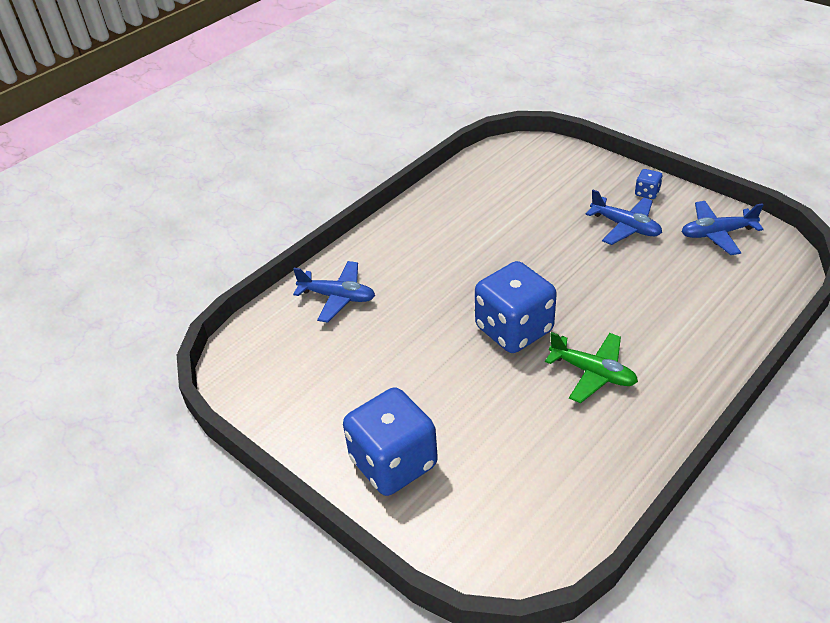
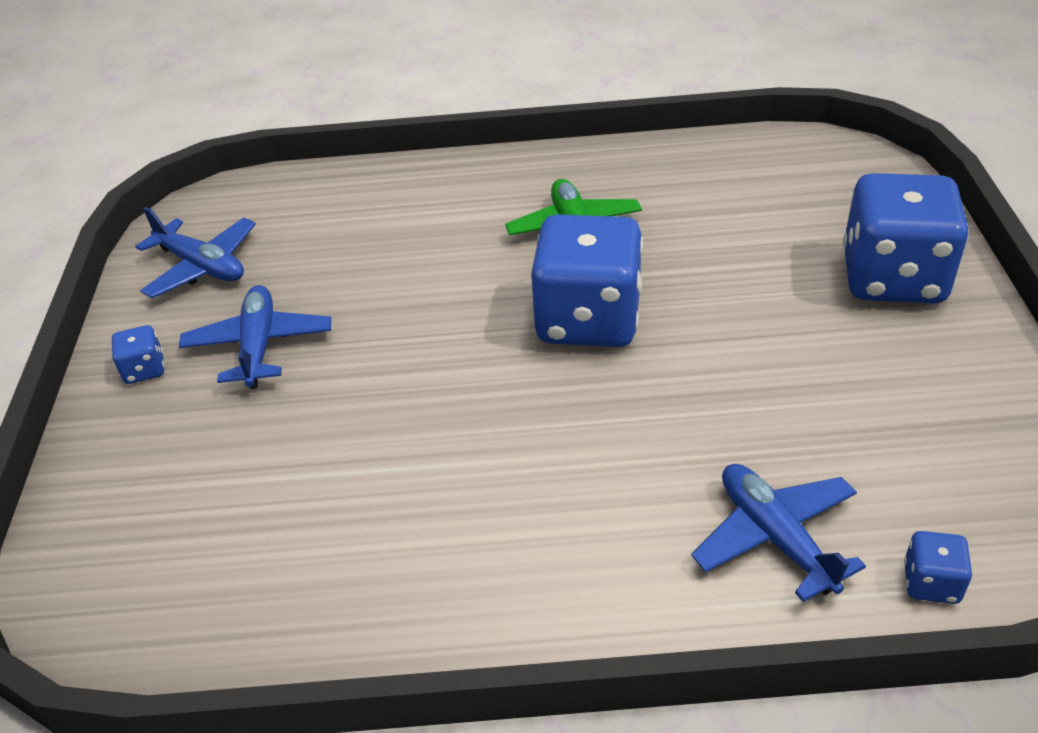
camera: 135 degrees left, 0 degrees up
(269, 318) = (931, 583): none -> blue dice

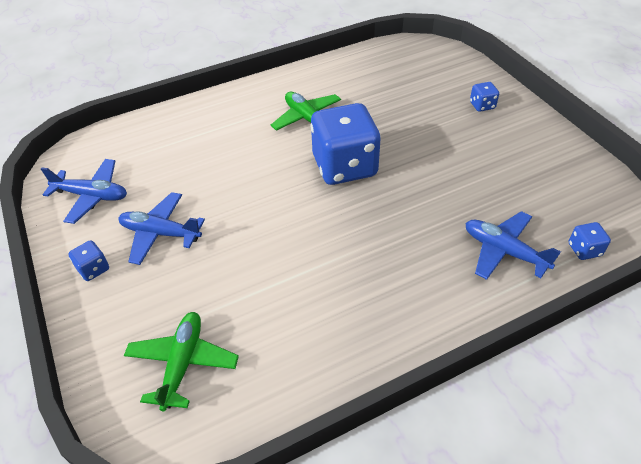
camera: 25 degrees left, 5 degrees up
(179, 541) = (183, 363): none -> green plane
(259, 346) = (160, 233): blue plane -> blue plane turned 45 degrees counterclockwise
(892, 278) = (482, 105): blue dice -> blue dice, size x0.41

